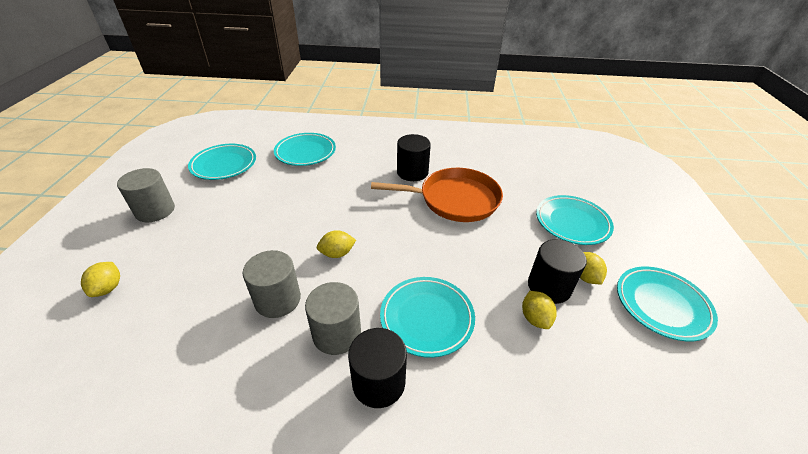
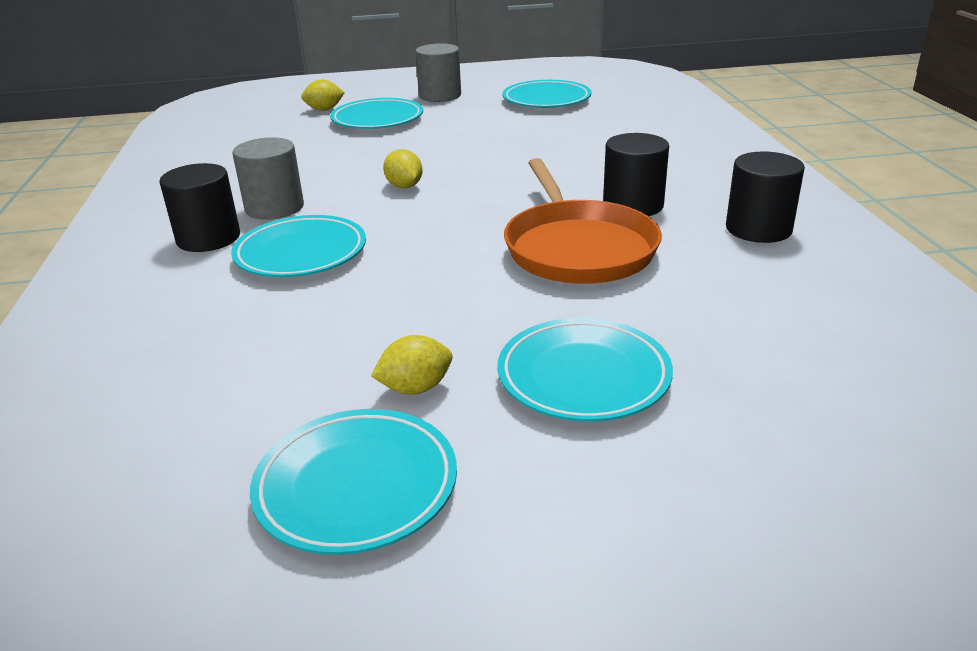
camera: 80 degrees right, 10 degrees down
(278, 299) = (320, 172): grey cylinder -> none
(305, 152) = (618, 130): turquoise plate -> turquoise plate (377, 120)
(535, 318) = (307, 334): yellow lemon -> none
(549, 286) = (380, 347): black cylinder -> black cylinder (758, 229)

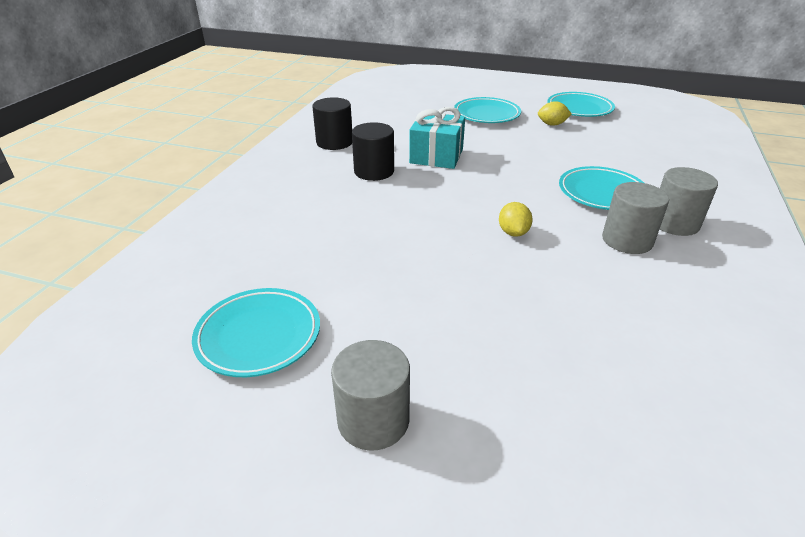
camera: 155 degrees left, 5 degrees up
(208, 238) = (674, 223): black cylinder -> grey cylinder
(324, 109) = (574, 449): yellow lemon -> none
(377, 120) = (498, 371): turquoise plate -> none
(577, 248) = (436, 156): orange pan -> turquoise gift

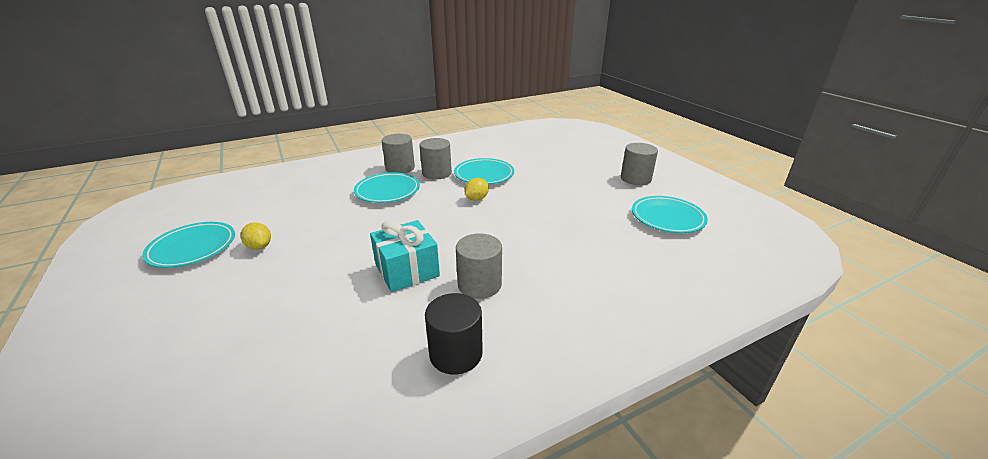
camera: 135 degrees left, 5 degrees down
(374, 171) = (479, 284): black cylinder -> grey cylinder
(486, 115) = (257, 293): turquoise plate -> turquoise plate (484, 175)

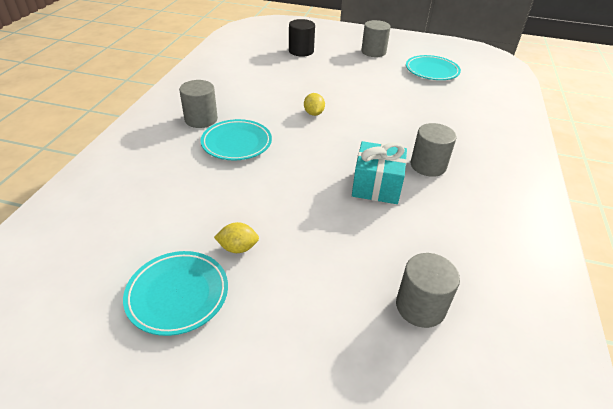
camera: 50 degrees left, 10 degrees up
(437, 173) = (242, 108): grey cylinder -> grey cylinder (420, 306)
(456, 353) = (490, 207): black cylinder -> black cylinder (301, 51)
(484, 175) = (280, 93): turquoise plate -> none

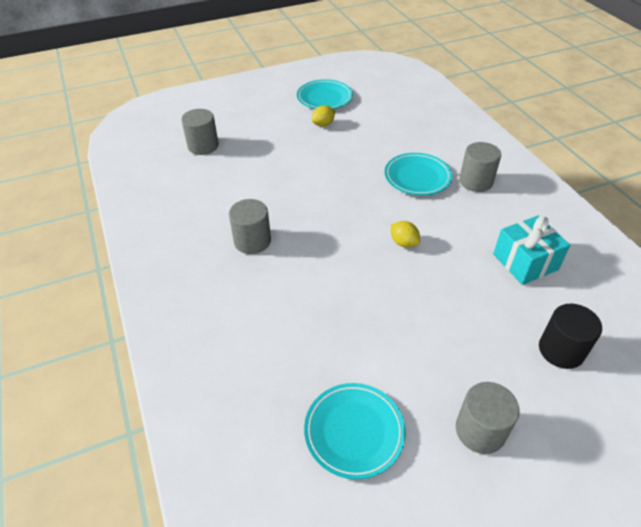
camera: 145 degrees right, 5 degrees up
(376, 186) = (280, 199): turquoise gift -> turquoise gift (525, 262)

